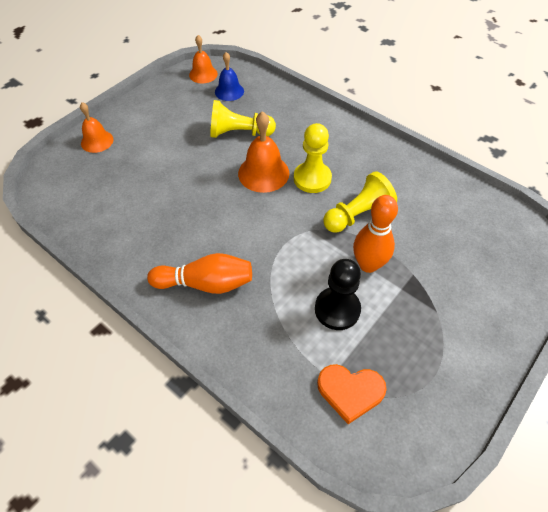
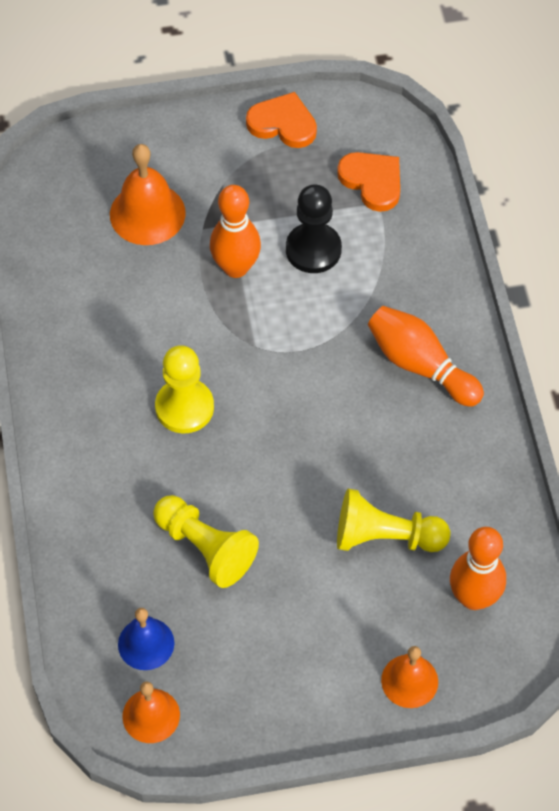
camera: 140 degrees left, 5 degrees up
(86, 189) = (474, 597): none -> orange bowling pin
(263, 173) = (234, 458): orange bell -> orange bell (147, 213)
(358, 214) = (184, 325): yellow pawn -> yellow pawn (385, 537)
(455, 390) = (283, 124): none -> orange heart

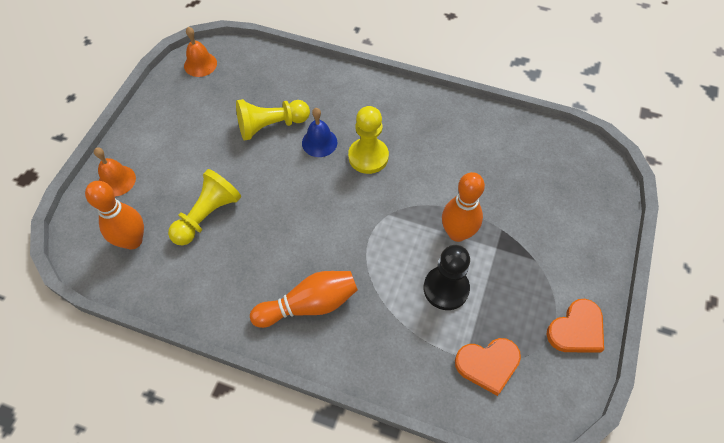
camera: 120 degrees right, 0 degrees up
(146, 643) = (239, 78): blue bell -> blue bell (319, 142)
(147, 213) = (531, 203): orange bell -> none

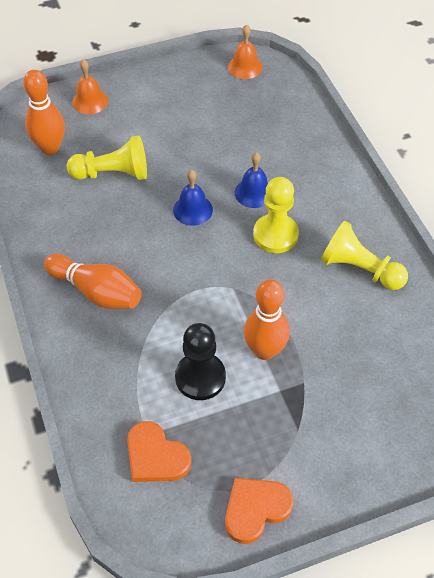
camera: 50 degrees right, 5 degrees down
(271, 126) = (235, 151): yellow pawn -> yellow pawn (359, 269)
(296, 189) = (192, 210): none -> blue bell
(576, 329) = (255, 509): orange heart -> orange heart turned 135 degrees clockwise

